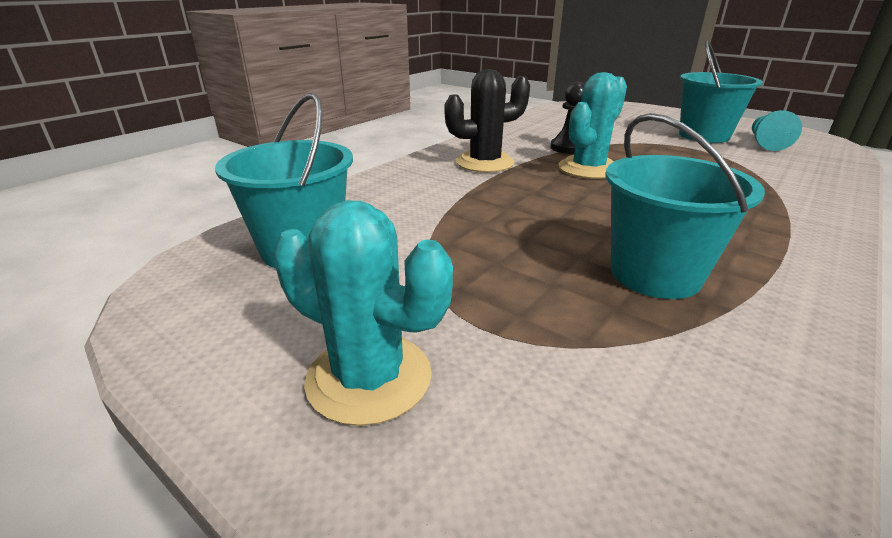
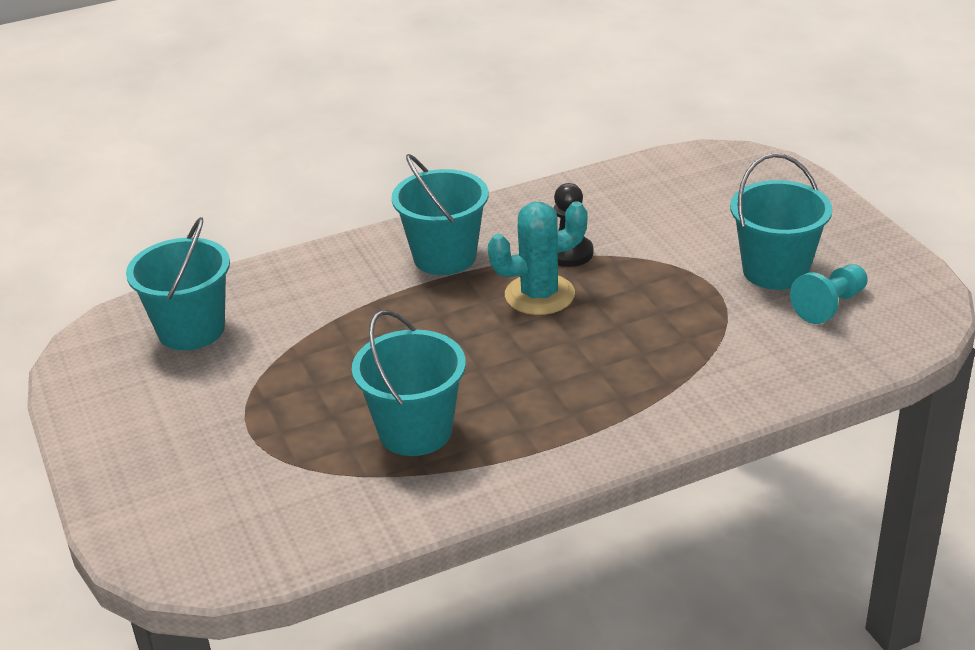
camera: 30 degrees right, 5 degrees up
(369, 378) = (158, 442): turquoise cactus -> none
(485, 163) = (444, 257): black cactus -> turquoise bucket

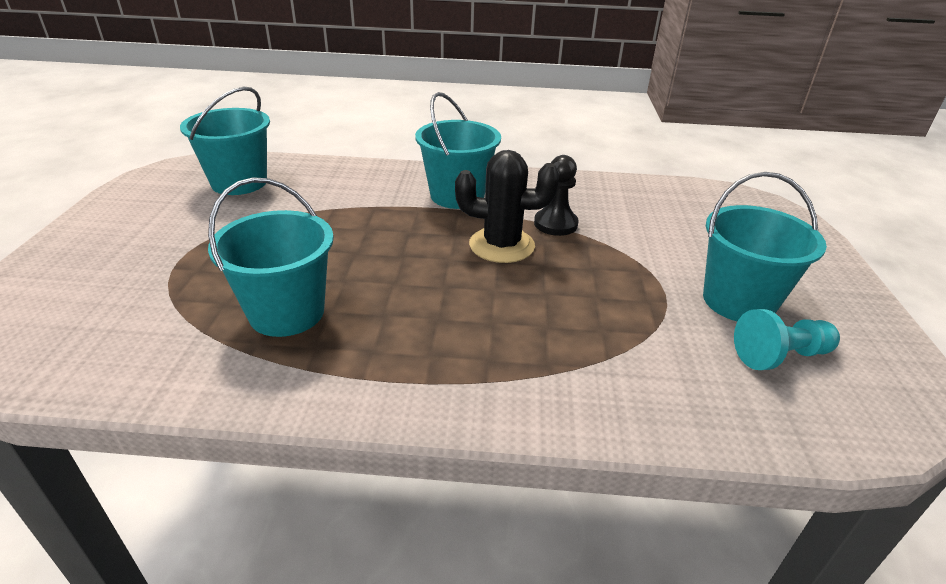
camera: 25 degrees right, 0 degrees up
(539, 295) = (501, 245): turquoise cactus -> black cactus

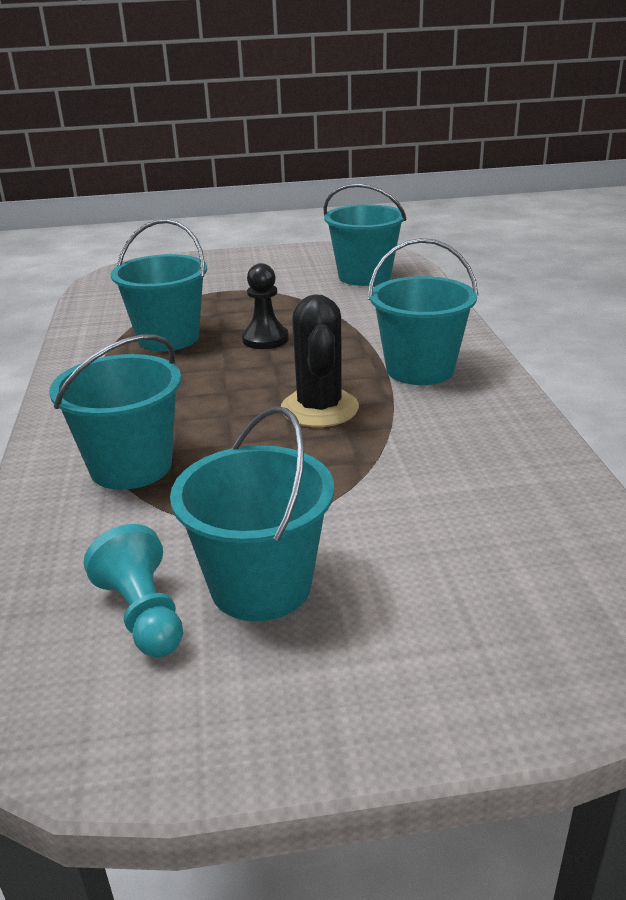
camera: 80 degrees right, 5 degrees down
(555, 224) = (392, 436): black pawn -> black pawn (265, 339)
(572, 354) = (131, 466): none -> turquoise bucket

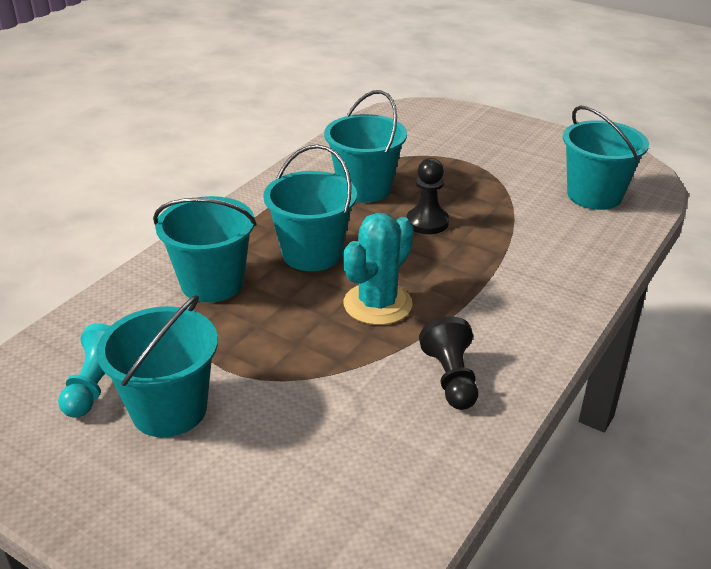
camera: 40 degrees right, 5 degrees up
(319, 408) = (377, 304): black cactus -> turquoise cactus
(420, 369) = (498, 310): turquoise bucket -> turquoise bucket (312, 254)
(462, 427) = (451, 378): none -> black pawn

